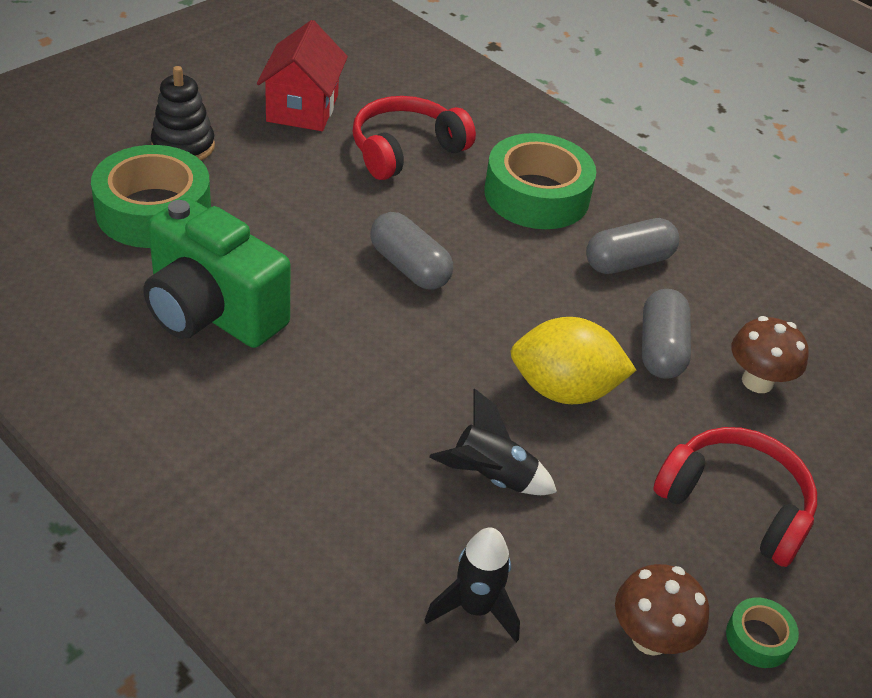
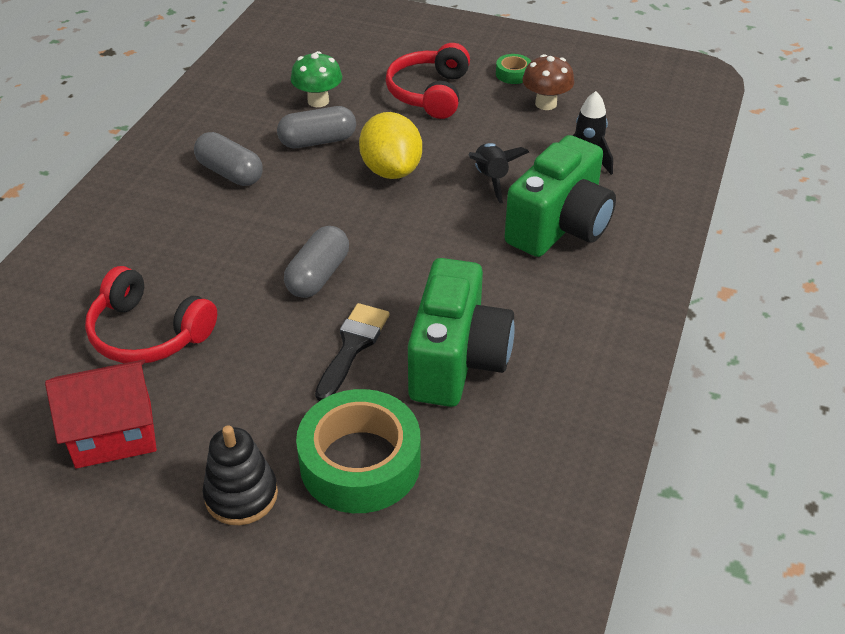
camera: 110 degrees left, 0 degrees up
(290, 254) = (352, 346): none -> black brush
(351, 498) = (559, 227): none -> green camera
(536, 195) = (171, 237): green tape -> none
(757, 381) = (318, 101): brown mushroom -> green mushroom

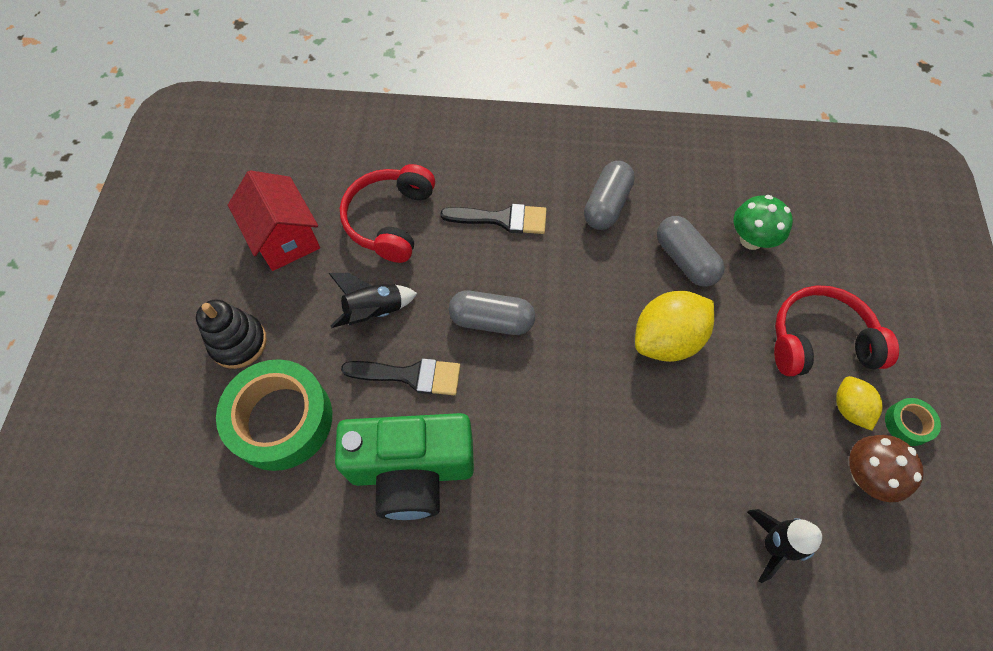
camera: 75 degrees right, 20 degrees up
(202, 246) = (502, 219): none -> black brush
(491, 96) = (849, 408): none -> yellow lemon
(491, 179) = (692, 443): black rocket -> black rocket (374, 311)
(559, 227) = (638, 535): green camera -> none

